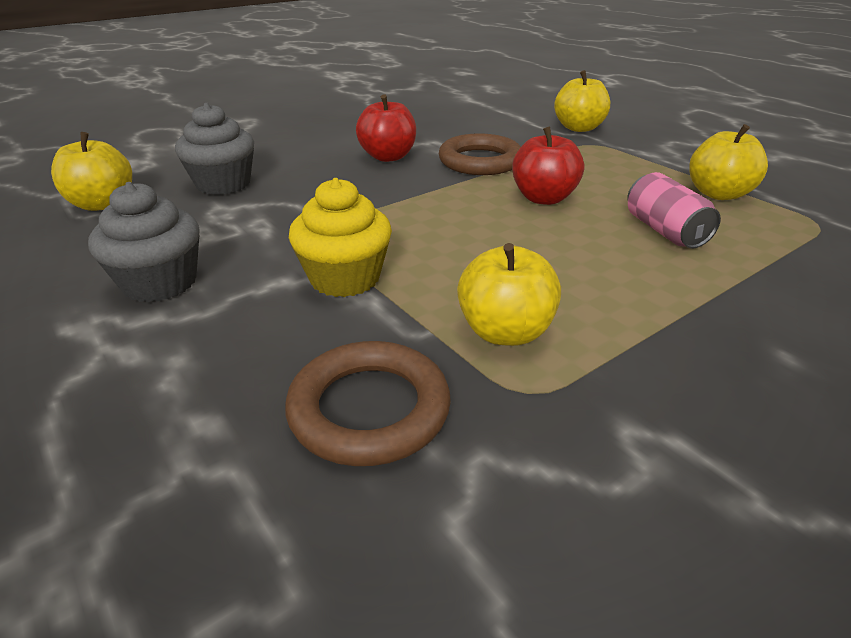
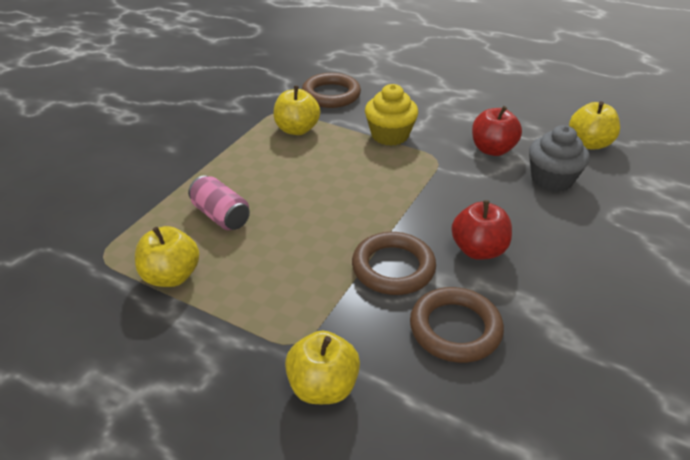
camera: 155 degrees right, 5 degrees up
(160, 283) = (470, 113): grey cupcake -> none
(461, 131) = (455, 329): none -> brown ring
(543, 198) = (314, 229): red apple -> red apple (492, 149)

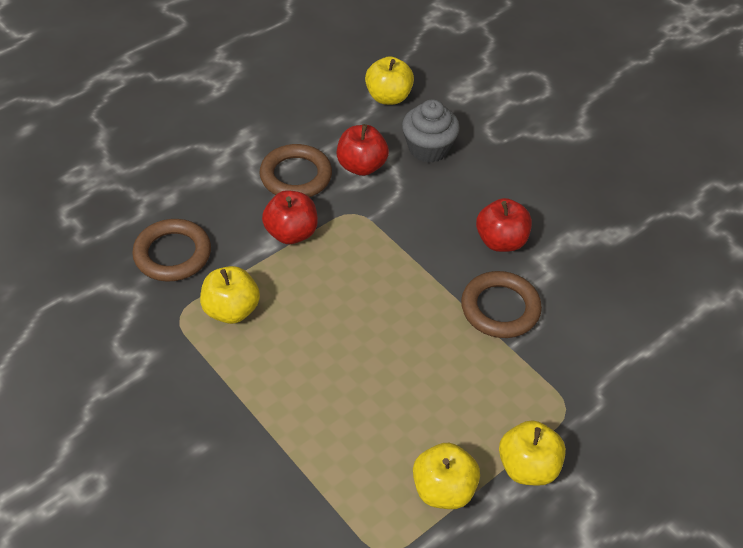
camera: 70 degrees left, 10 degrees up
(221, 216) = (363, 424): pink can -> none
(323, 387) = (618, 404): yellow apple -> yellow apple (527, 467)
(390, 135) = (291, 233): yellow cupcake -> red apple
(455, 329) = (585, 295): brown ring -> brown ring (296, 176)

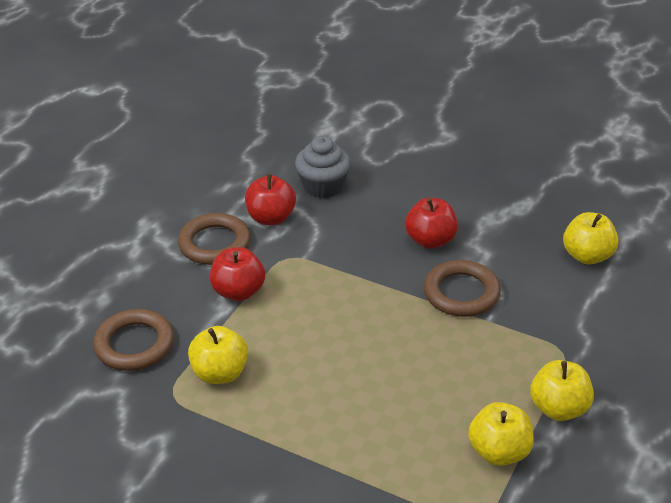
camera: 20 degrees left, 10 degrees down
(388, 97) = (262, 155): yellow apple -> yellow apple (587, 256)

